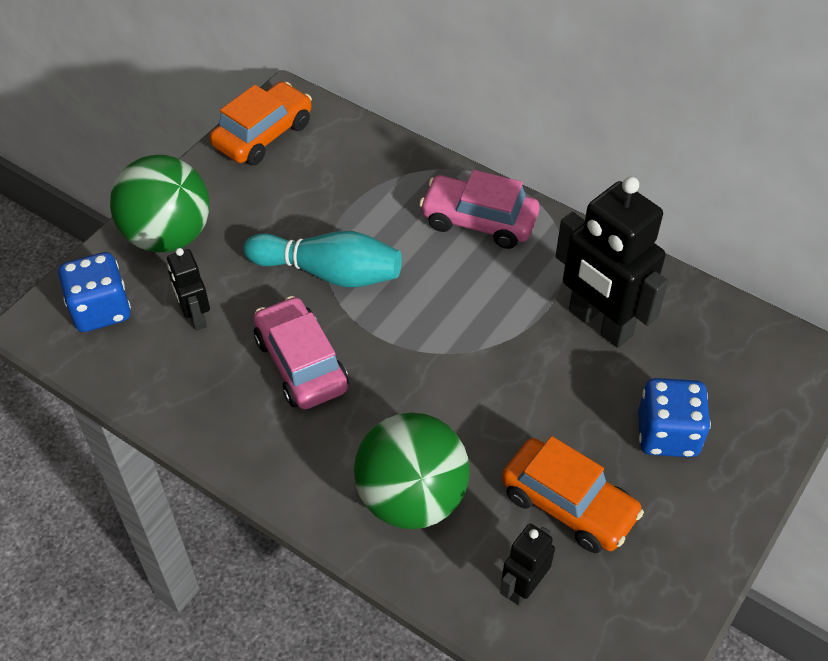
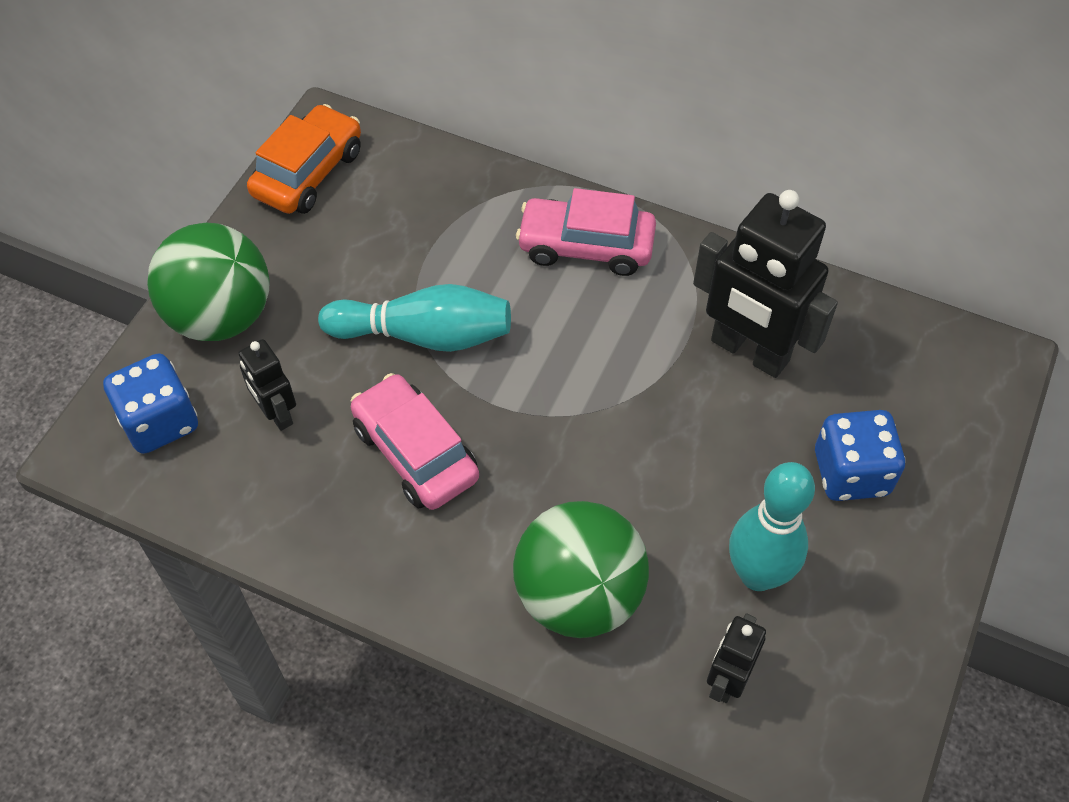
camera: 10 degrees left, 5 degrees up
(568, 505) = (757, 574): orange car -> turquoise bowling pin

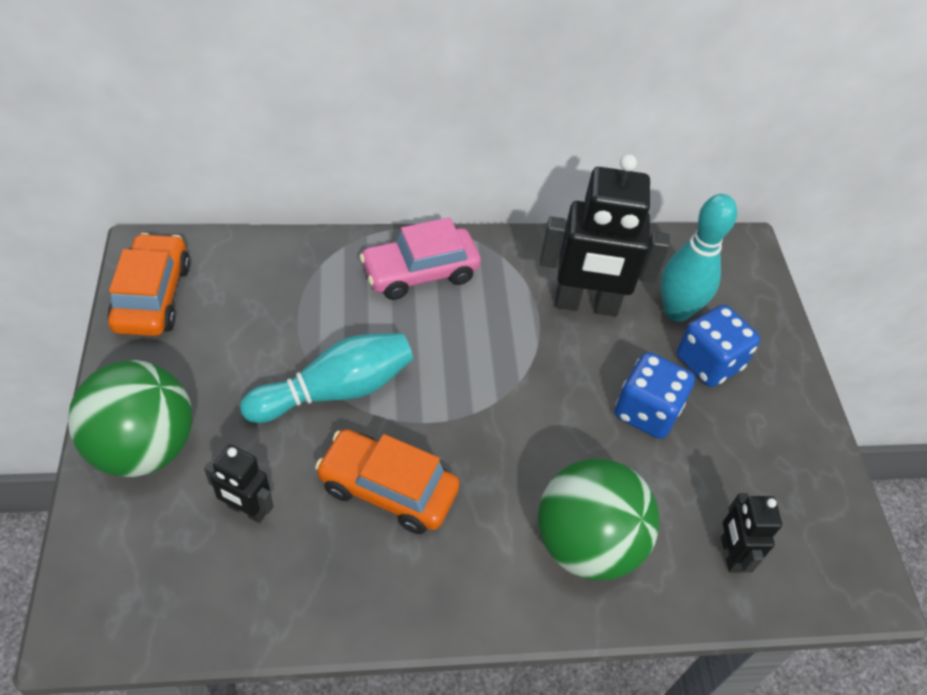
camera: 35 degrees left, 5 degrees down
(160, 422) = (139, 566): blue dice -> blue dice (646, 411)
(415, 452) = (387, 489): pink car -> orange car
(757, 574) = (698, 464): turquoise bowling pin -> turquoise bowling pin (676, 311)

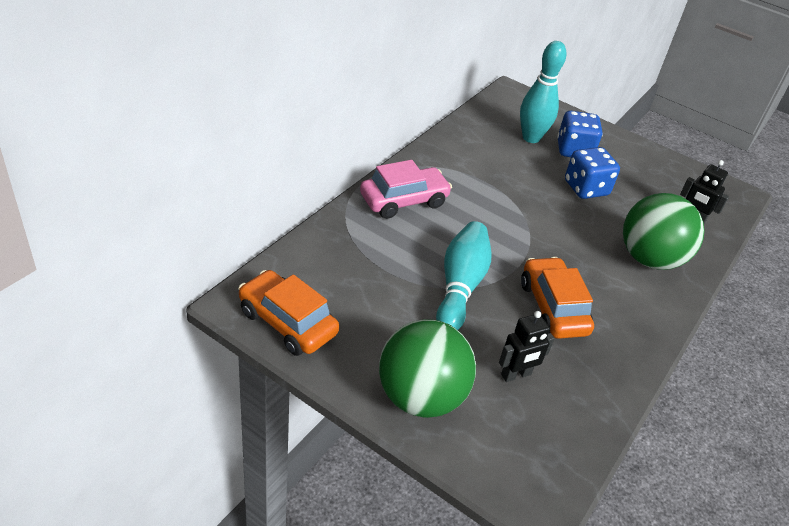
camera: 50 degrees left, 10 degrees down
(387, 489) = (553, 308): orange car -> orange car turned 105 degrees clockwise
(420, 272) = (404, 201): pink car -> pink car turned 135 degrees counterclockwise
(586, 305) = (495, 161): black robot -> none

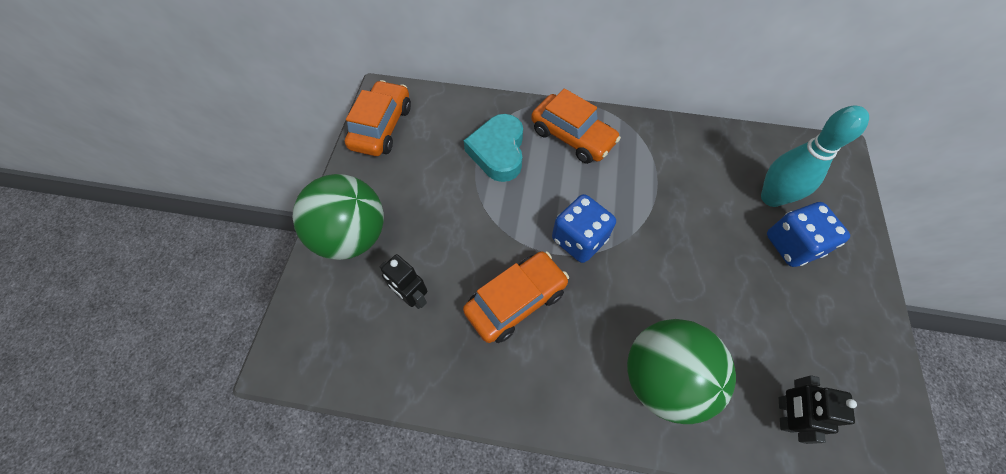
camera: 70 degrees right, 20 degrees up
(387, 252) = (498, 152): none -> turquoise heart
(404, 201) = (572, 137): pink car -> orange car
(460, 286) = (493, 217): turquoise bowling pin -> none
(586, 188) = (732, 277): blue dice -> blue dice (579, 239)

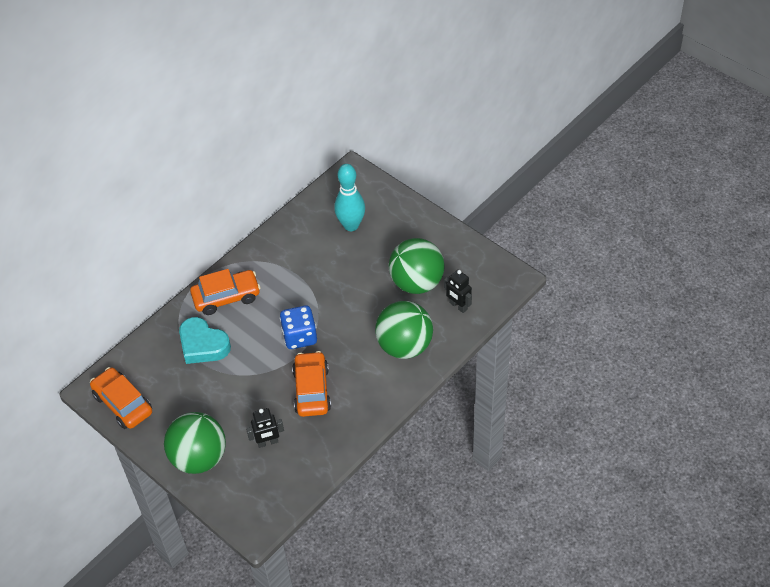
camera: 55 degrees left, 10 degrees down
(768, 329) = (416, 282): none -> green ball
(792, 245) = (384, 237): blue dice -> none

